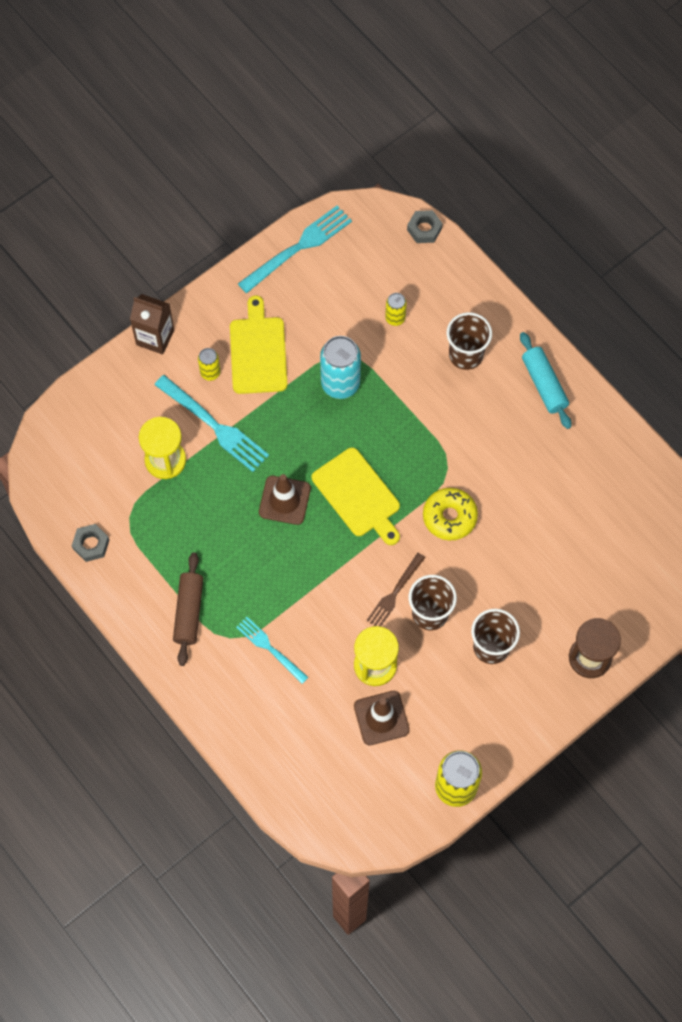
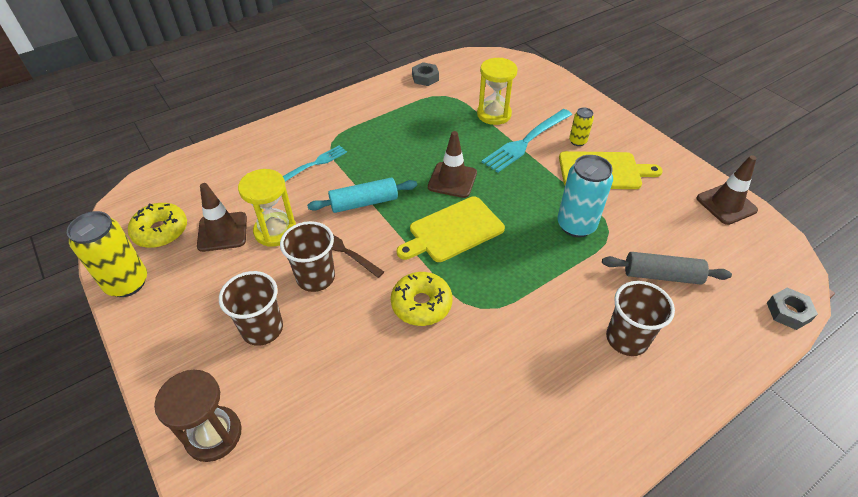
camera: 95 degrees right, 20 degrees down
(155, 337) = (607, 113): brown carton -> none
(189, 612) = (359, 121): brown rolling pin -> none
(299, 247) = (726, 204): turquoise fork -> brown traffic cone
(386, 781) = (161, 231): none -> yellow donut
(395, 318) = (661, 275): yellow can -> grey rolling pin
(544, 384) = (597, 425): turquoise rolling pin -> turquoise rolling pin (364, 203)

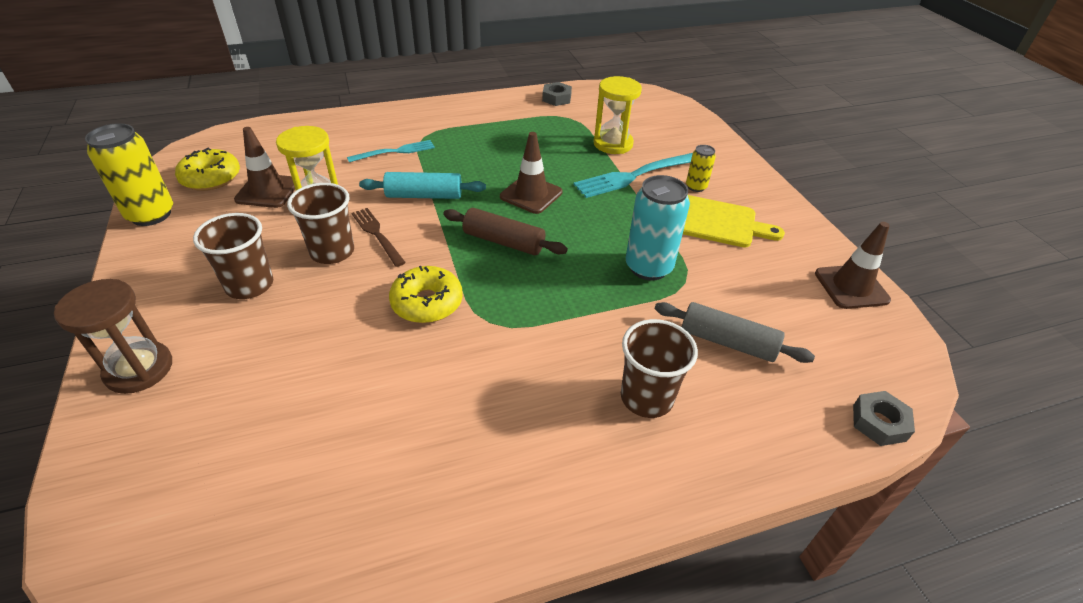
camera: 15 degrees right, 5 degrees down
(453, 231) = (503, 241): yellow cutting board -> brown rolling pin

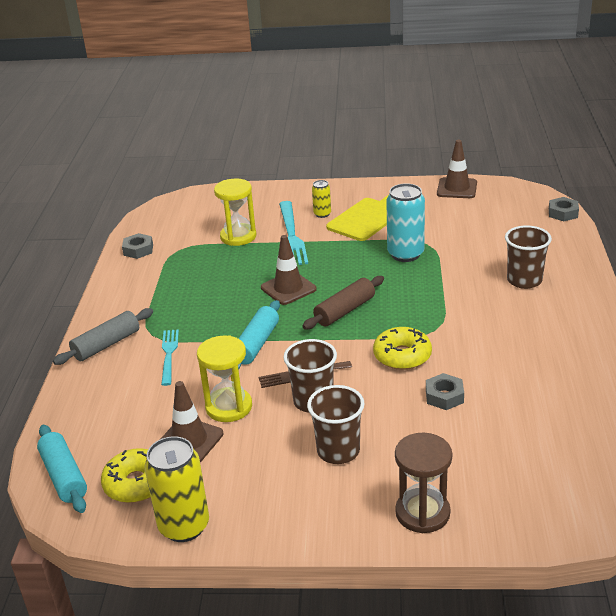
camera: 65 degrees left, 10 degrees down
(224, 143) = (64, 476): none -> turquoise rolling pin
(352, 353) = (444, 396): none -> grey nut
(727, 342) = (488, 242): grey rolling pin -> grey rolling pin (106, 345)

